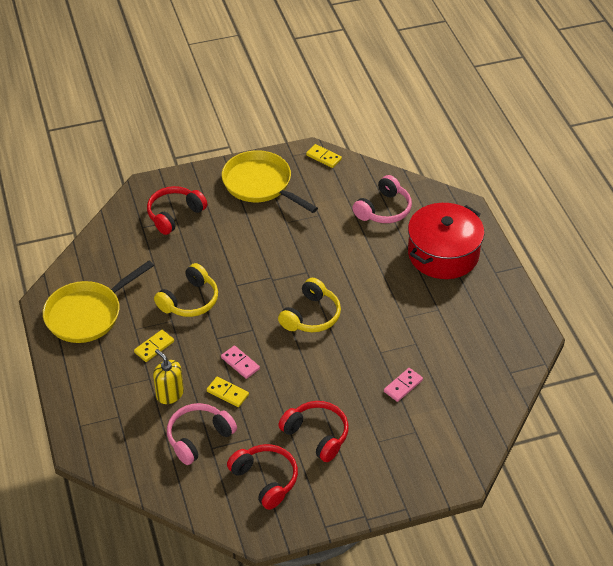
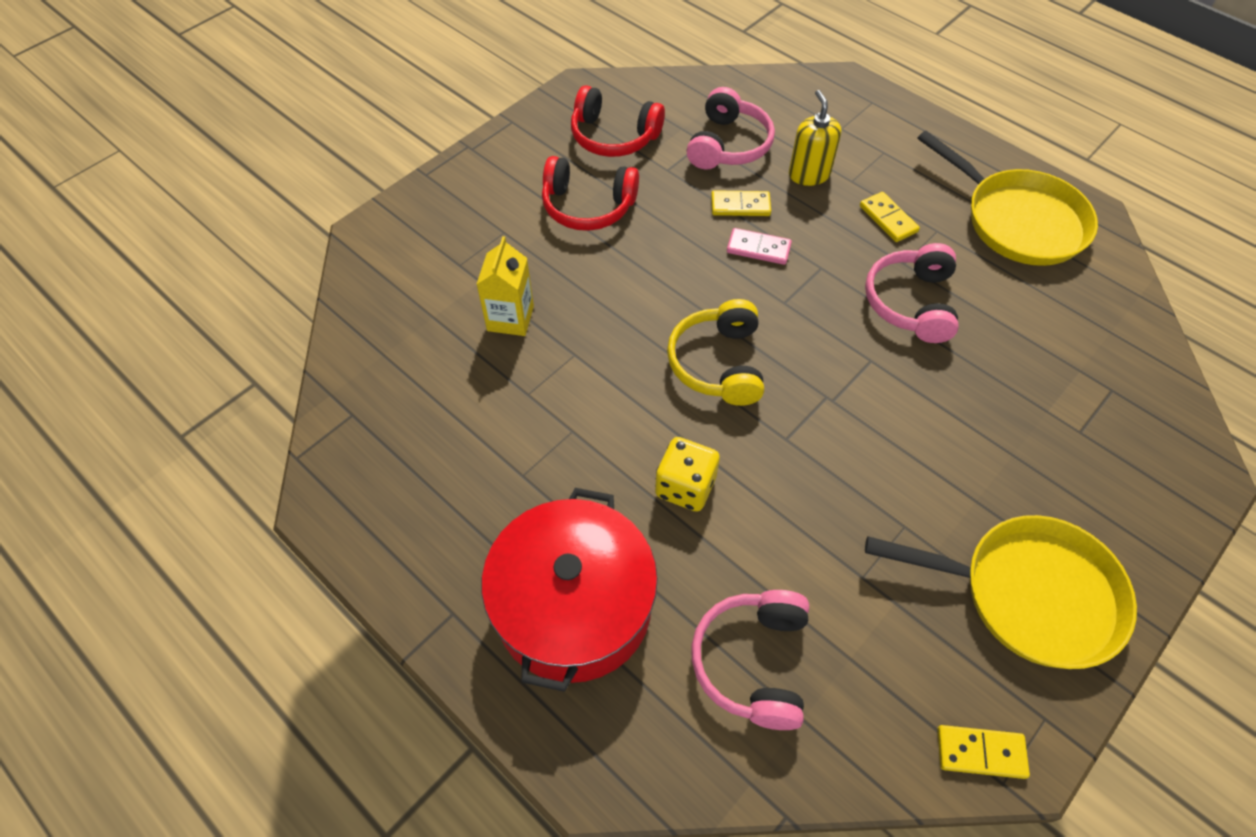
camera: 150 degrees right, 10 degrees up
(87, 314) = (1018, 221): yellow pan -> yellow pan turned 120 degrees clockwise
(154, 347) = (888, 219): yellow domino -> yellow domino turned 45 degrees counterclockwise
(170, 394) = (809, 174): yellow soap dispenser -> yellow soap dispenser turned 120 degrees counterclockwise
(174, 215) = (1093, 440): red headphones -> none
(190, 300) = (911, 303): yellow headphones -> pink headphones
(367, 273) = (685, 486): none -> yellow dice
(403, 386) = (510, 318): pink domino -> yellow carton

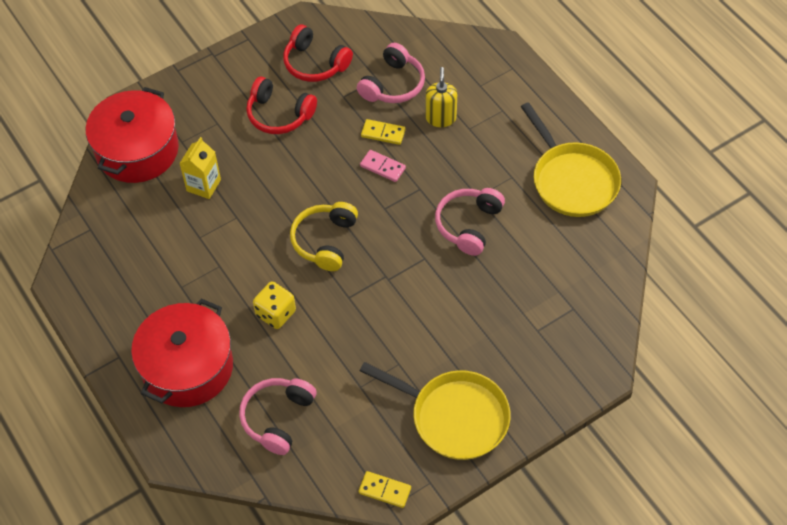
camera: 15 degrees right, 0 degrees up
(396, 288) = (137, 150): none -> red pot
(888, 219) = (481, 162): yellow domino -> none

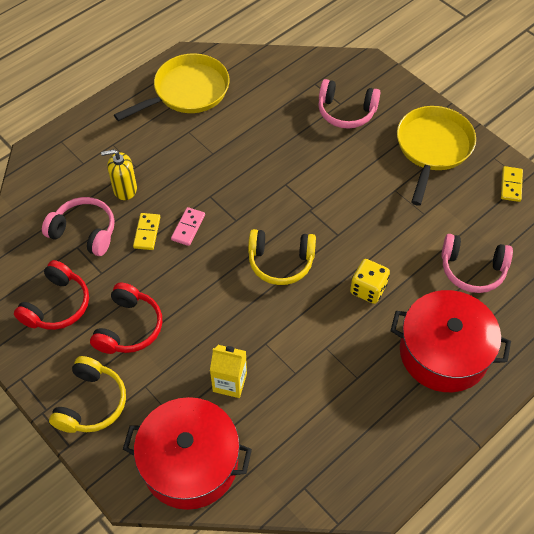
camera: 100 degrees left, 0 degrees up
(211, 85) = (91, 403): none -> yellow headphones
(468, 225) = (244, 156): pink headphones -> pink headphones (346, 111)

